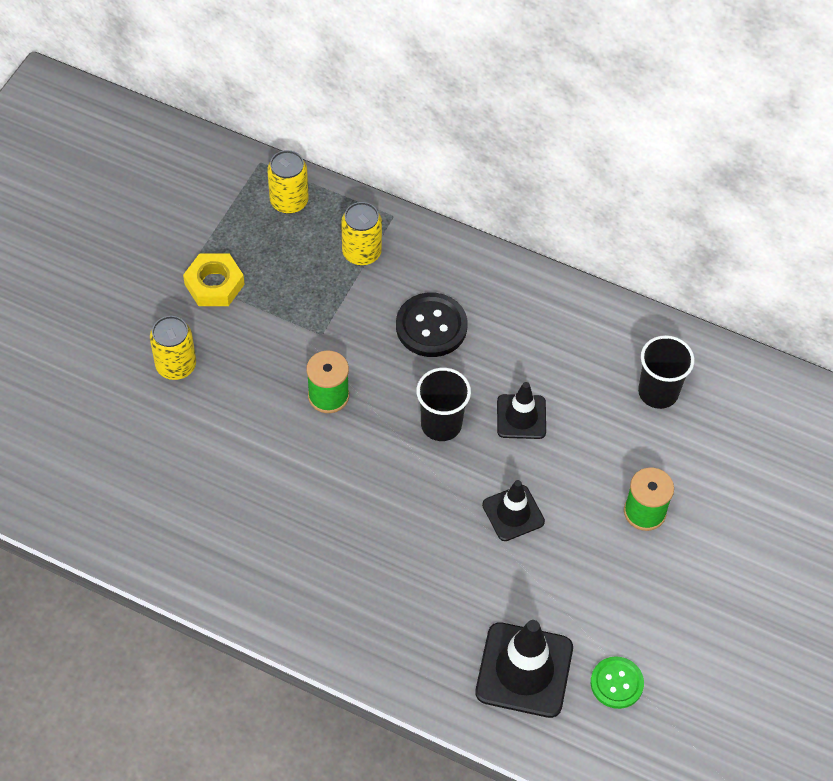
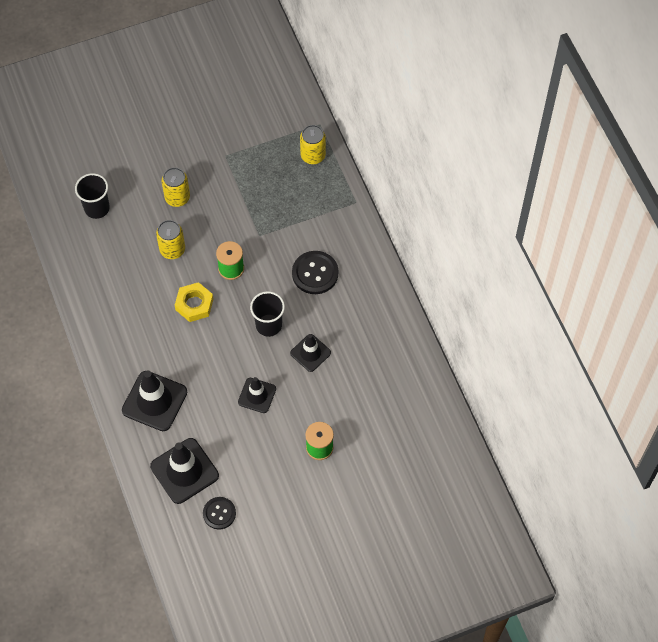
camera: 45 degrees right, 5 degrees up
(214, 284) = (235, 171): yellow nut -> yellow nut (194, 304)
(361, 252) = (320, 209): yellow can -> yellow can (172, 249)
(401, 620) = (154, 401): none -> black traffic cone
(616, 683) = (219, 513): green button -> black button
(658, 392) = (390, 396): black cup -> black cup (97, 208)

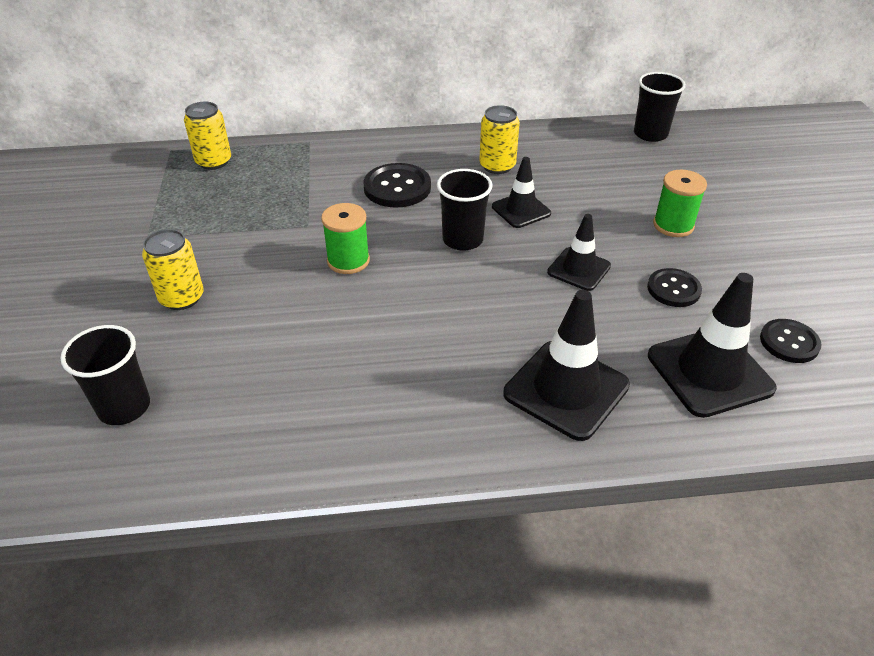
camera: 75 degrees left, 20 degrees down
(172, 249) = (276, 319): yellow can -> yellow can (497, 166)
(194, 304) = (393, 310): yellow nut -> none
(251, 450) = (673, 289): none -> black button
(439, 426) = (650, 134): none -> black cup

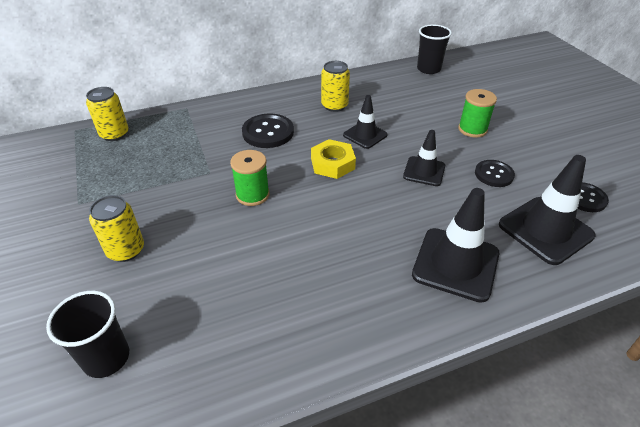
camera: 15 degrees left, 0 degrees up
(462, 240) = (332, 164): black cup -> yellow nut

